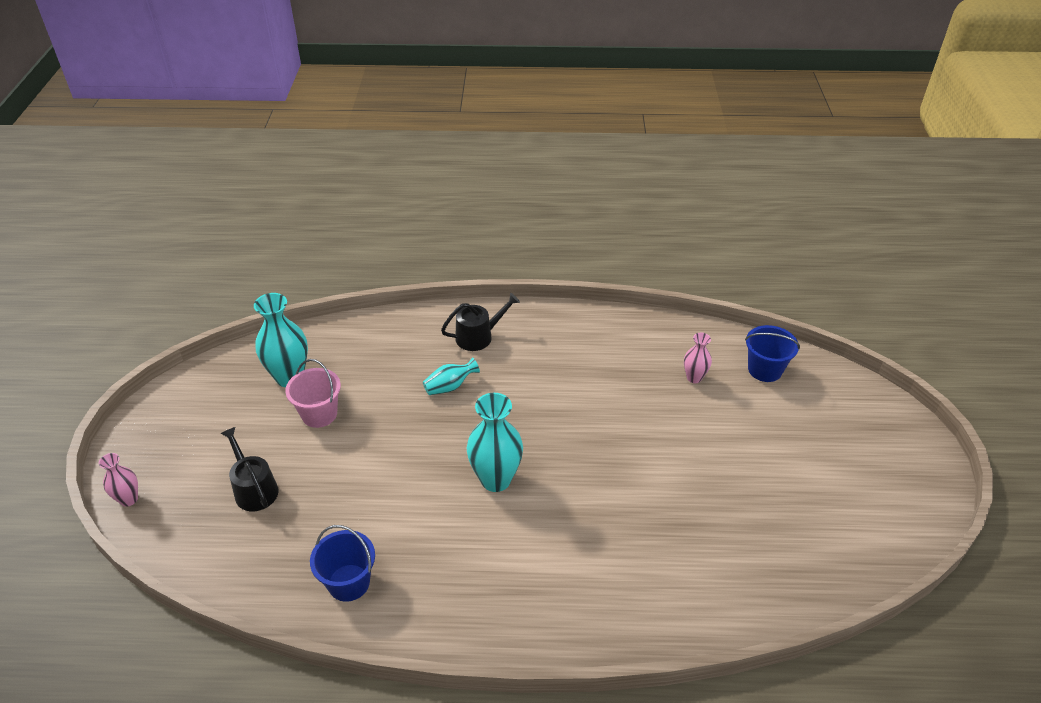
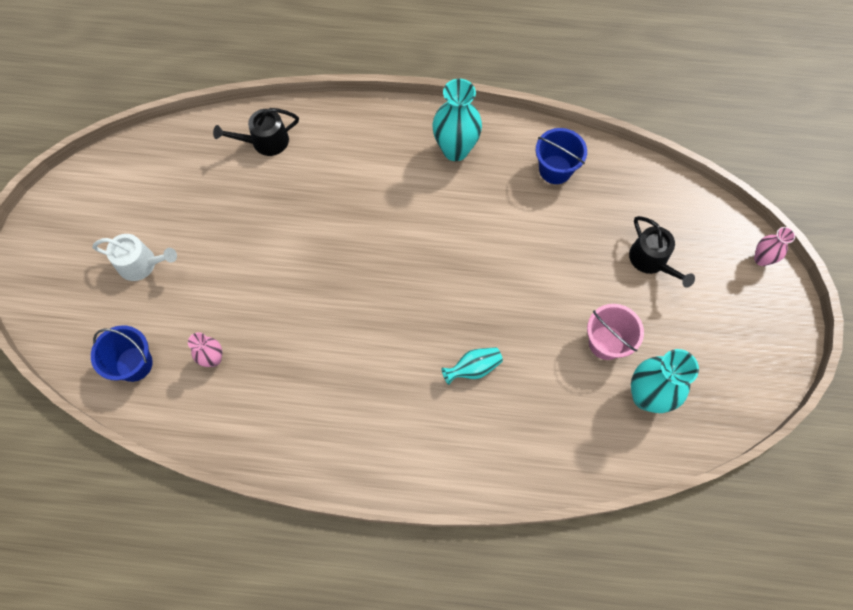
camera: 175 degrees left, 25 degrees up
(478, 336) = (439, 442): black watering can -> black watering can (265, 141)
(495, 479) = (433, 253): turquoise vase -> turquoise vase (455, 150)
(802, 447) = (141, 264): none -> white watering can

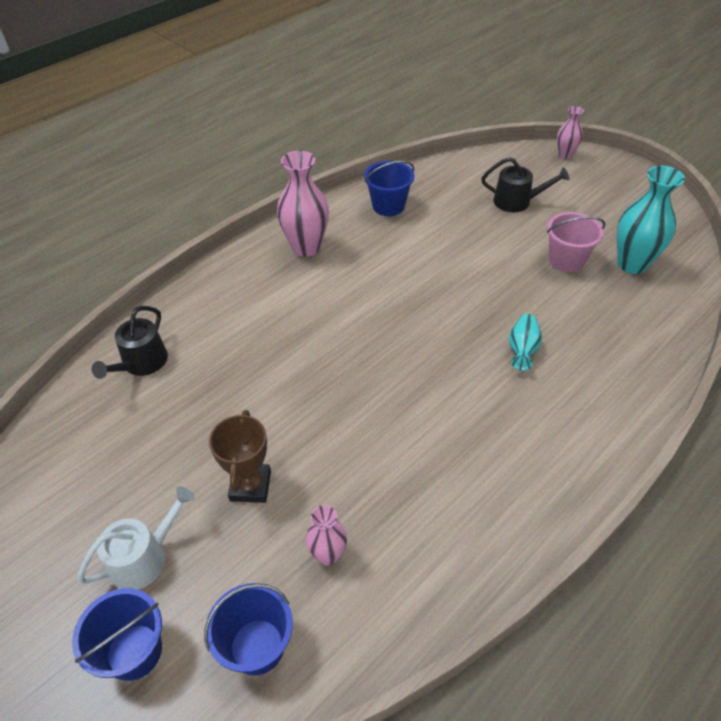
camera: 50 degrees left, 20 degrees down
(90, 306) = (134, 651): none -> blue bucket
(226, 280) = (250, 486): none -> brown trophy
(455, 150) = (306, 247): turquoise vase -> pink vase

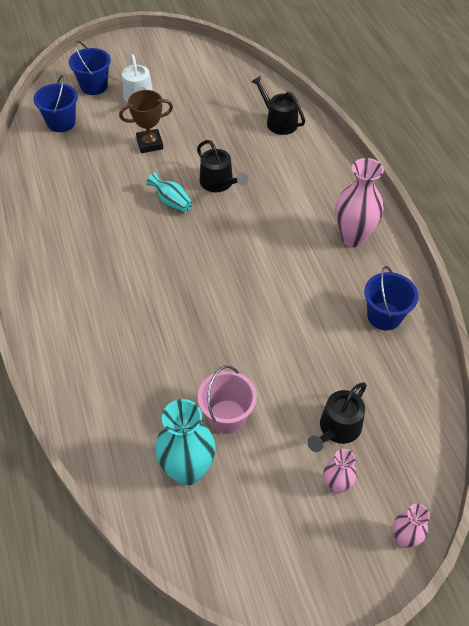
camera: 115 degrees right, 5 degrees up
(250, 486) = (149, 144): brown trophy -> brown trophy turned 45 degrees counterclockwise
(288, 377) = (219, 183): none -> black watering can
(328, 555) = (84, 160): pink vase -> pink vase (336, 485)
(522, 350) = (151, 321): turquoise vase -> turquoise vase (171, 202)

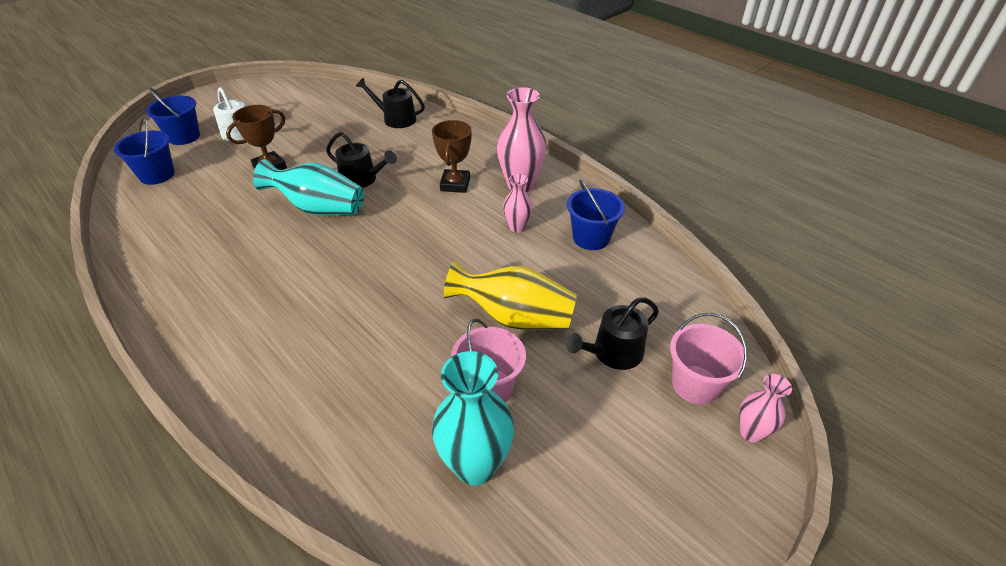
camera: 25 degrees left, 10 degrees down
(171, 202) = (318, 209): turquoise vase -> turquoise vase, size x1.81
(276, 366) = (514, 317): none -> yellow vase
(295, 216) = (455, 184): none -> brown trophy
(336, 485) = (648, 409): pink vase -> pink vase (517, 227)
(337, 429) = (613, 353): black watering can -> black watering can turned 45 degrees clockwise
(386, 482) = (695, 384): none -> pink bucket

